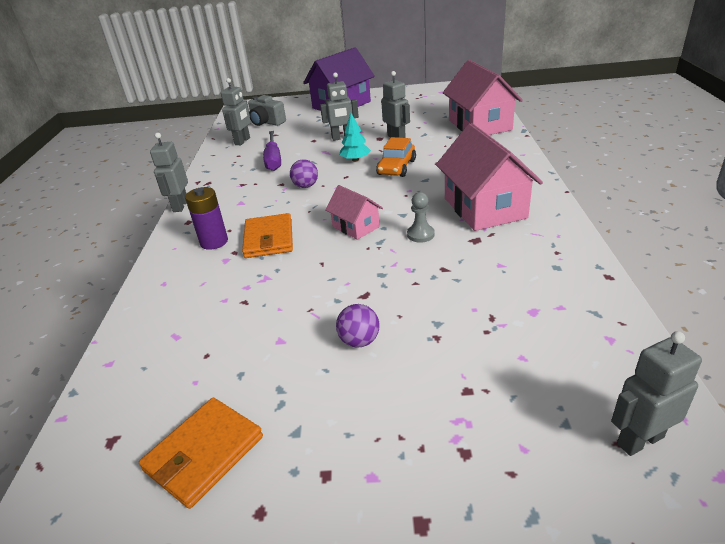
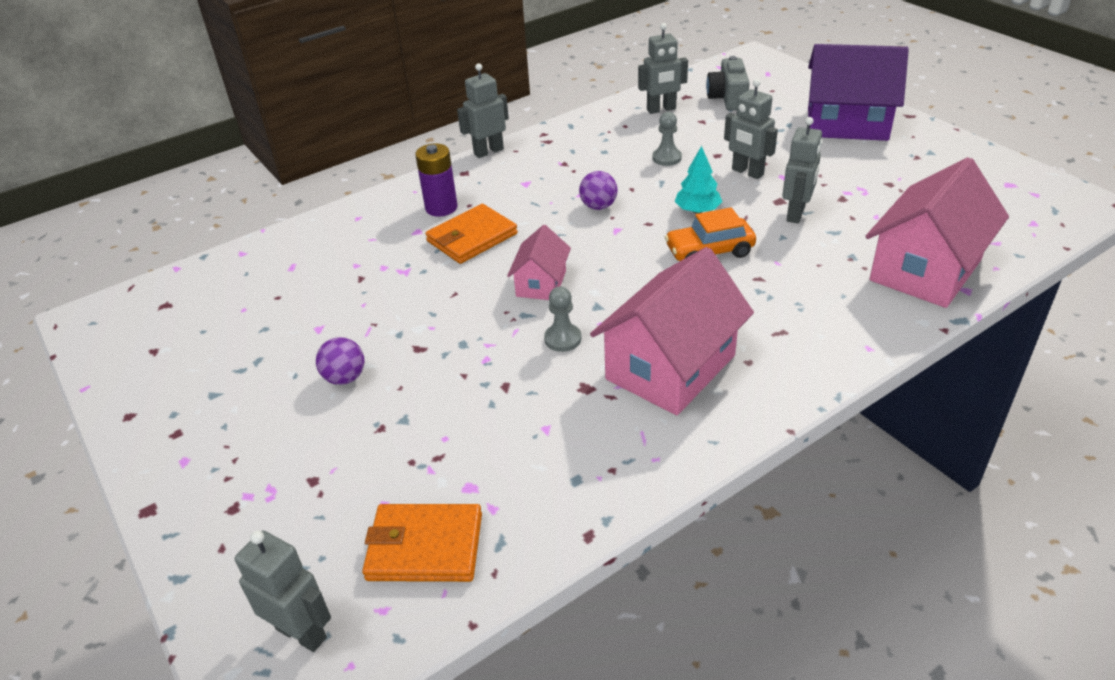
camera: 55 degrees right, 5 degrees up
(204, 453) = (171, 357): orange wallet -> orange wallet (424, 546)
(273, 160) = (638, 153): purple screwdriver -> none
(292, 153) = (667, 158): none -> grey pawn

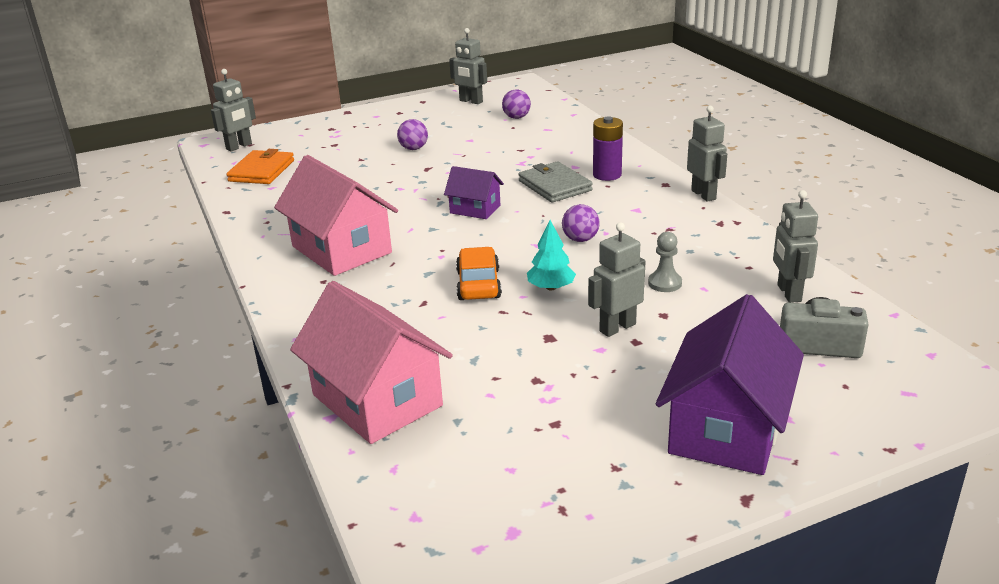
camera: 100 degrees right, 10 degrees down
(240, 299) = (516, 117): none -> purple ball
(472, 237) = (554, 186): orange wallet -> grey wallet
(541, 283) = (475, 209): pink house -> purple house
(563, 339) = (402, 214): grey pawn -> none
(796, 214) = (519, 343): grey robot -> grey robot (471, 101)

